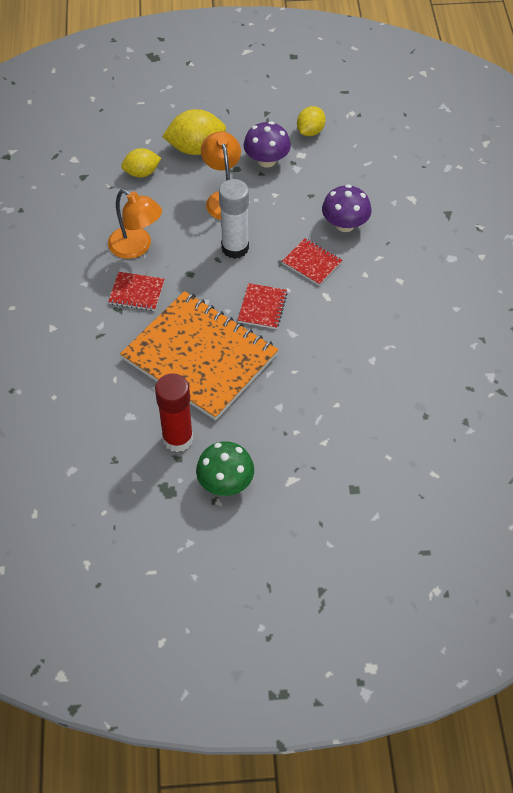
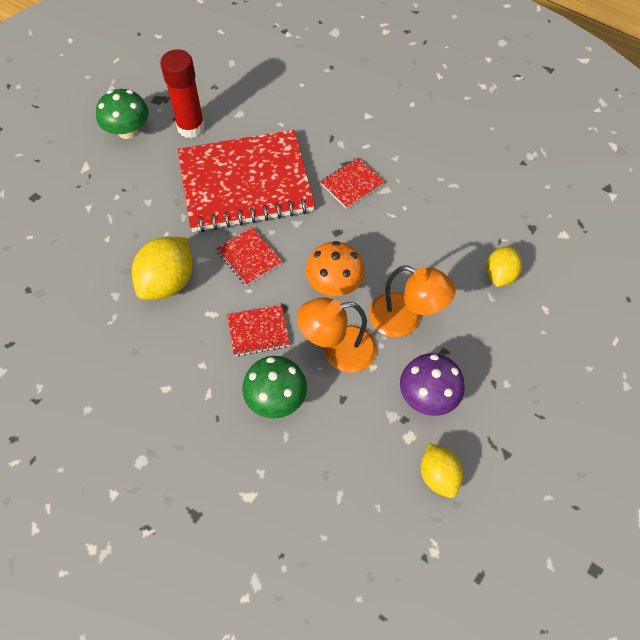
camera: 130 degrees right, 5 degrees up
(136, 247) = (403, 214): orange lamp -> orange lamp (338, 351)
(196, 148) = (499, 343): yellow lemon -> yellow lemon (168, 282)
(200, 357) = (245, 184): orange notebook -> red notebook
(235, 248) = (334, 284): white glue stick -> orange mushroom
(345, 224) = (276, 398): purple mushroom -> green mushroom

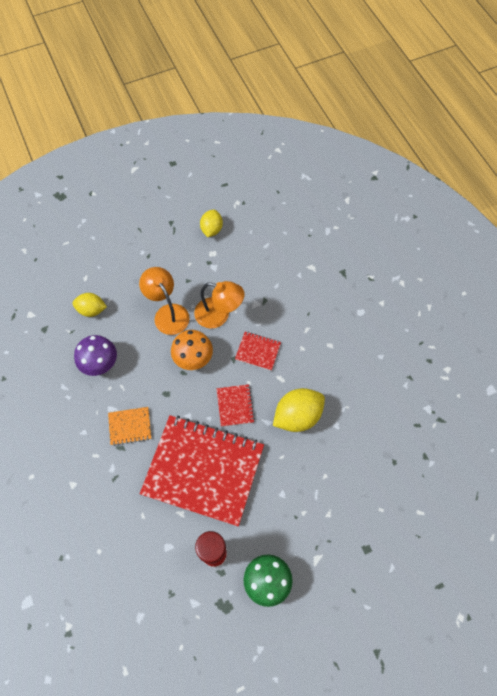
camera: 150 degrees left, 5 degrees up
(276, 398) = (270, 307): green mushroom -> none
(352, 184) = (130, 426): red notebook -> orange notebook
(428, 396) = (187, 267): purple mushroom -> purple mushroom (99, 363)
(499, 275) = (92, 310): yellow lemon -> yellow lemon turned 45 degrees clockwise

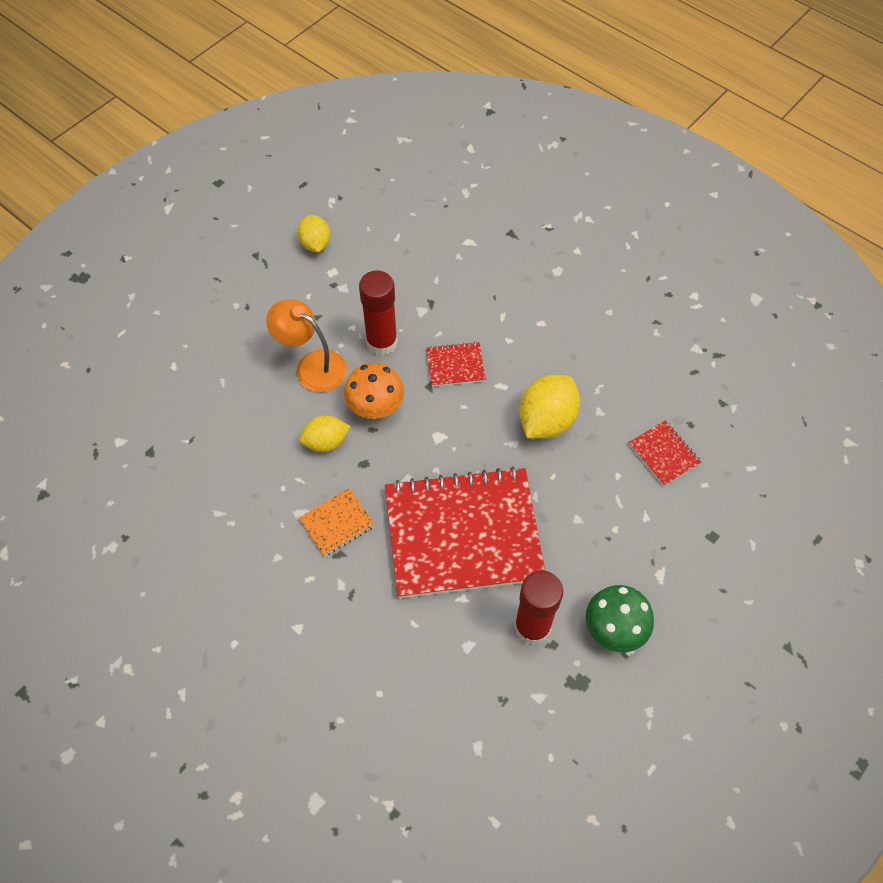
camera: 25 degrees left, 5 degrees down
(92, 310) = (205, 402): yellow lemon -> yellow lemon (326, 442)
(99, 363) = (252, 463): purple mushroom -> none
(219, 315) = (382, 342): orange lamp -> red glue stick
(235, 406) = (462, 441): red notebook -> red notebook (664, 454)

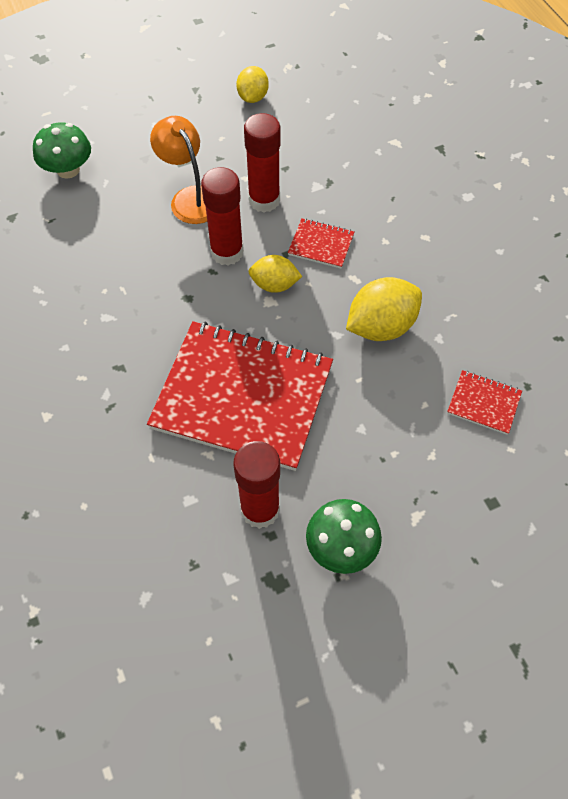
camera: 25 degrees right, 0 degrees up
(178, 383) = (68, 170): none -> green mushroom
(326, 442) = (164, 266): yellow lemon -> yellow lemon (274, 285)
(337, 523) = (133, 340): orange notebook -> none
(375, 406) = (227, 252): orange mushroom -> red glue stick
(664, 454) = (484, 403): red notebook -> red notebook turned 60 degrees counterclockwise

